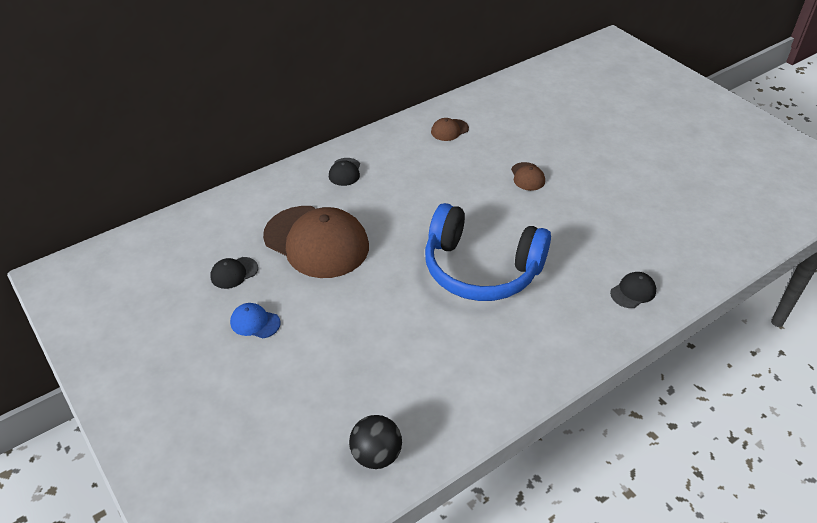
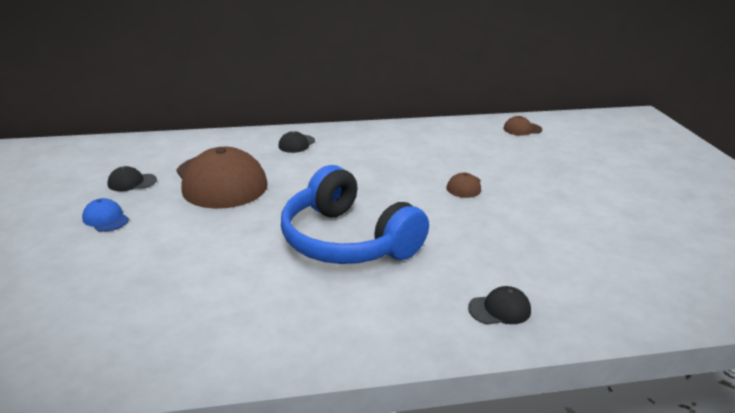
camera: 25 degrees right, 15 degrees down
(376, 455) = (77, 357): black ball -> none
(449, 130) = (418, 139): brown cap -> brown cap (522, 129)

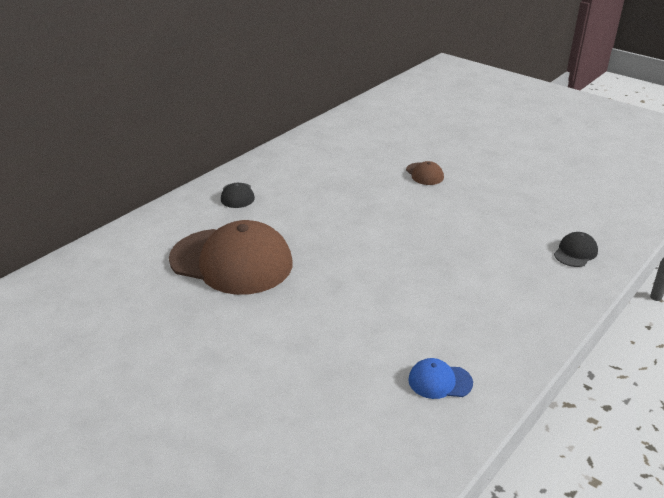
camera: 40 degrees left, 5 degrees up
(105, 218) = (190, 350): blue cap -> blue cap (439, 381)
(132, 182) = (147, 306): black cap -> none
(347, 240) = (417, 258): blue headphones -> none
(522, 129) = (390, 107): brown cap -> none

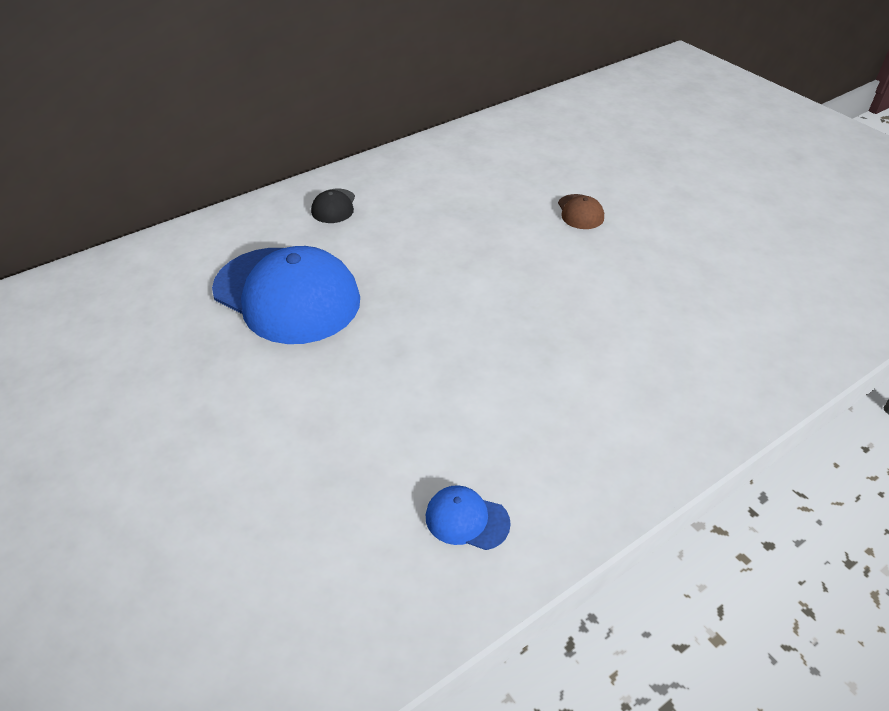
camera: 15 degrees right, 10 degrees up
(231, 261) = (287, 295): brown cap -> blue cap
(575, 252) = (738, 363): black cap -> none

